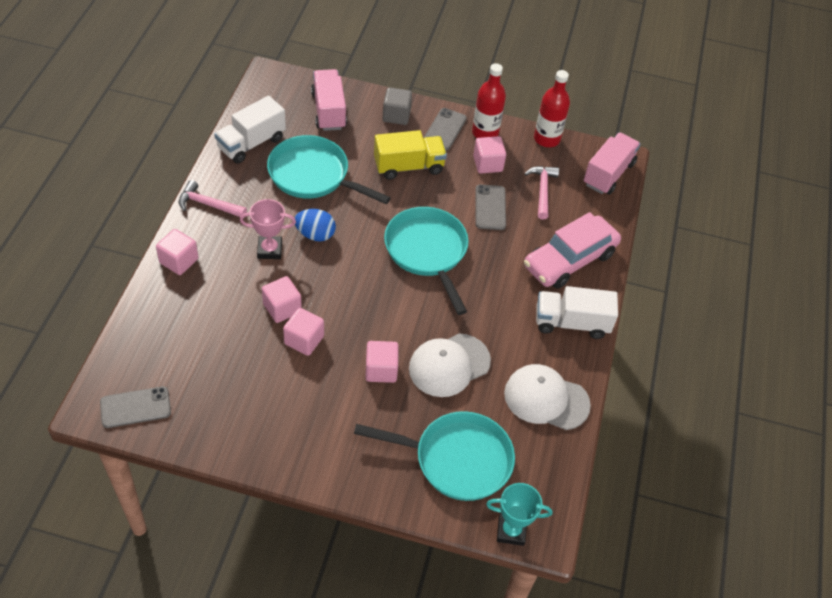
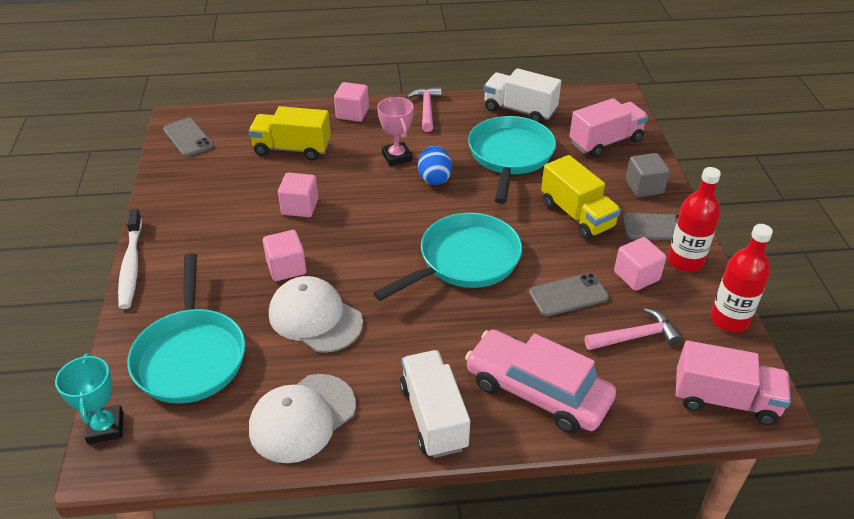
camera: 75 degrees right, 10 degrees down
(210, 323) = (292, 149): none -> yellow truck
(282, 308) = (331, 183): pink cube -> none
(321, 488) = (131, 265): none -> white toothbrush
(546, 399) = (302, 418): white cap -> white cap turned 135 degrees counterclockwise

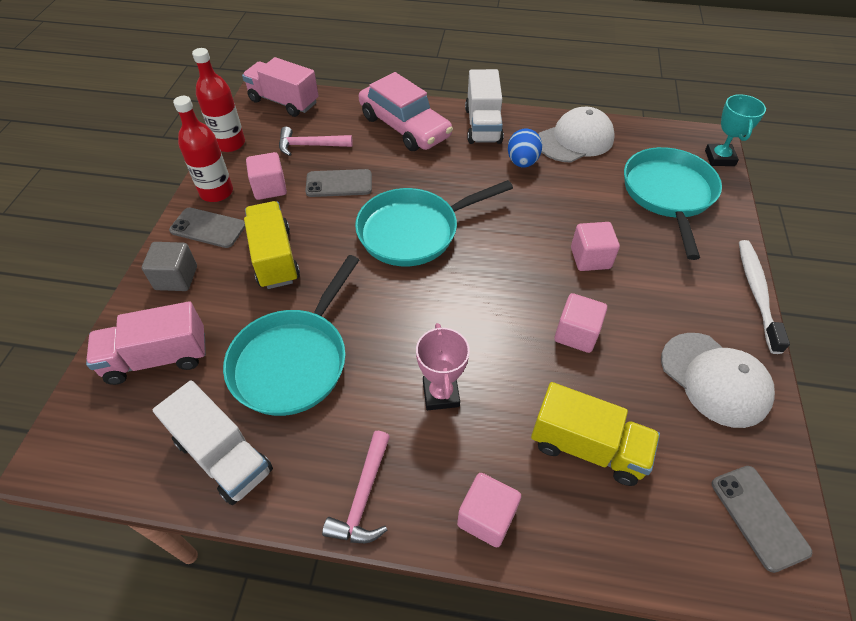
camera: 165 degrees left, 10 degrees up
(315, 318) = (563, 205): white cap -> white cap (715, 379)
(434, 178) = (404, 344): blue egg -> blue egg (522, 162)

